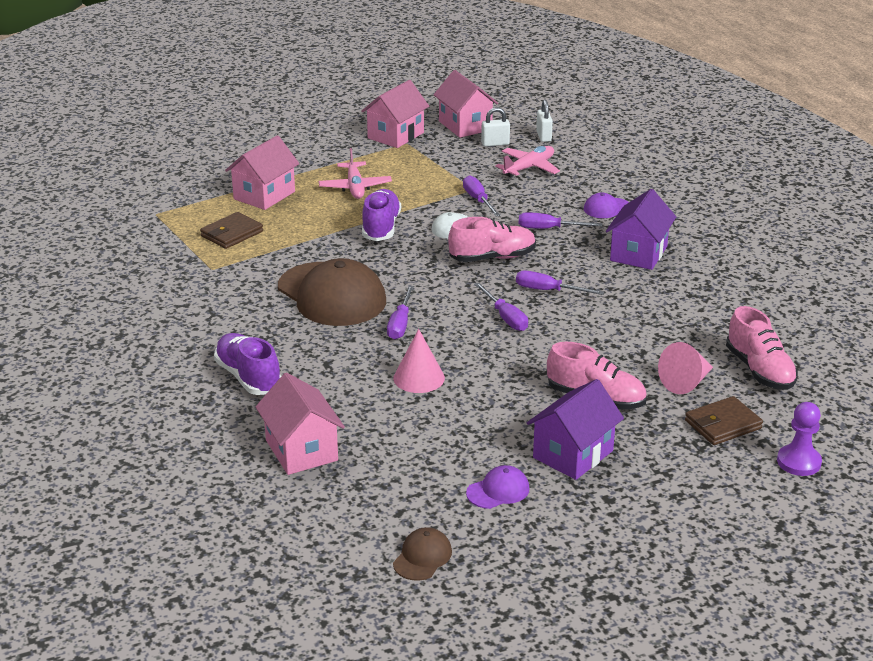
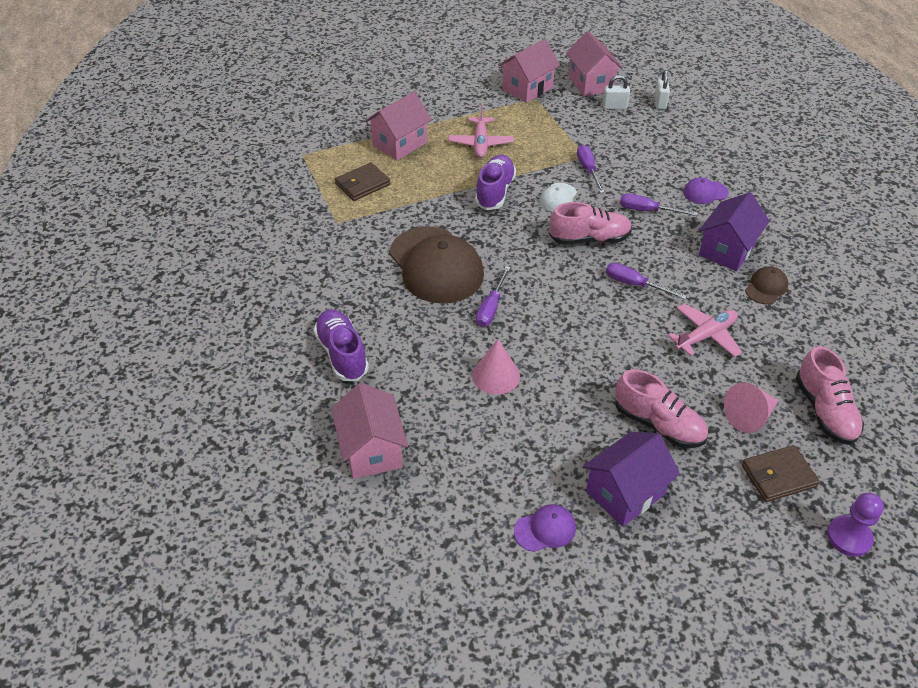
camera: 10 degrees right, 15 degrees up
(422, 557) = (457, 605): brown cap -> brown cap (766, 287)
(505, 317) = (589, 312): purple screwdriver -> none
(529, 168) = (640, 137): pink plane -> pink plane (705, 336)

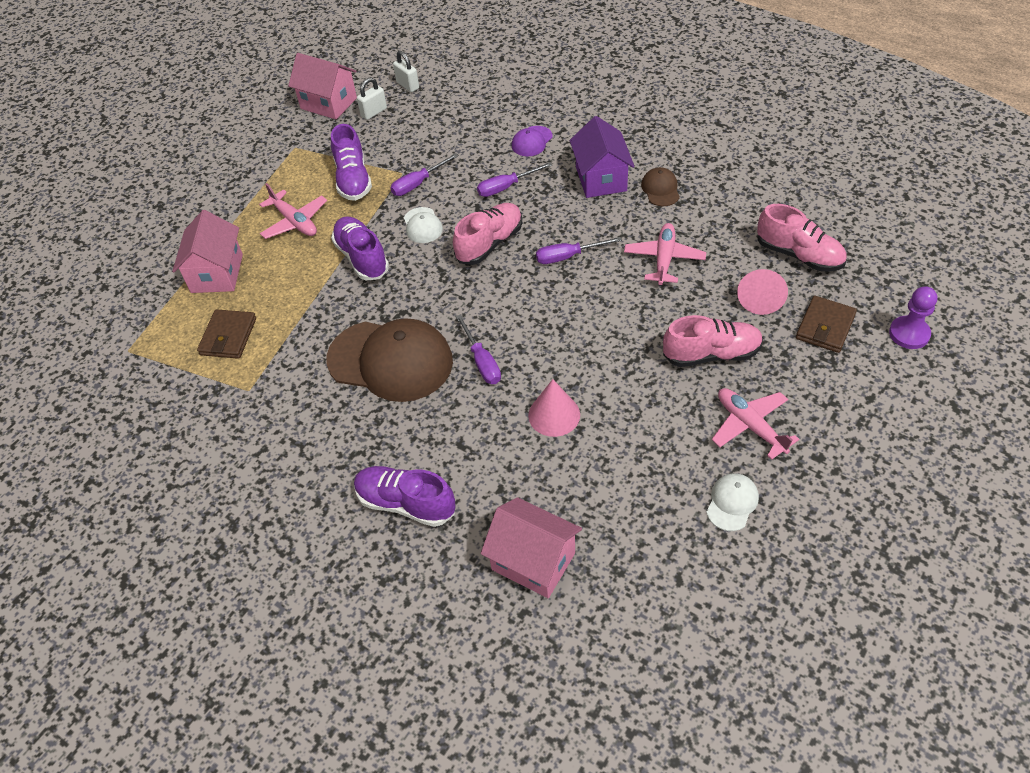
camera: 40 degrees left, 5 degrees up
(527, 88) = (276, 143): pink house -> none
(545, 529) = (732, 503): purple cap -> white cap
(548, 140) = (353, 179): none -> purple shoe
(588, 170) = (418, 184): purple screwdriver -> purple screwdriver turned 75 degrees counterclockwise
(625, 493) = (750, 426): purple house -> pink plane

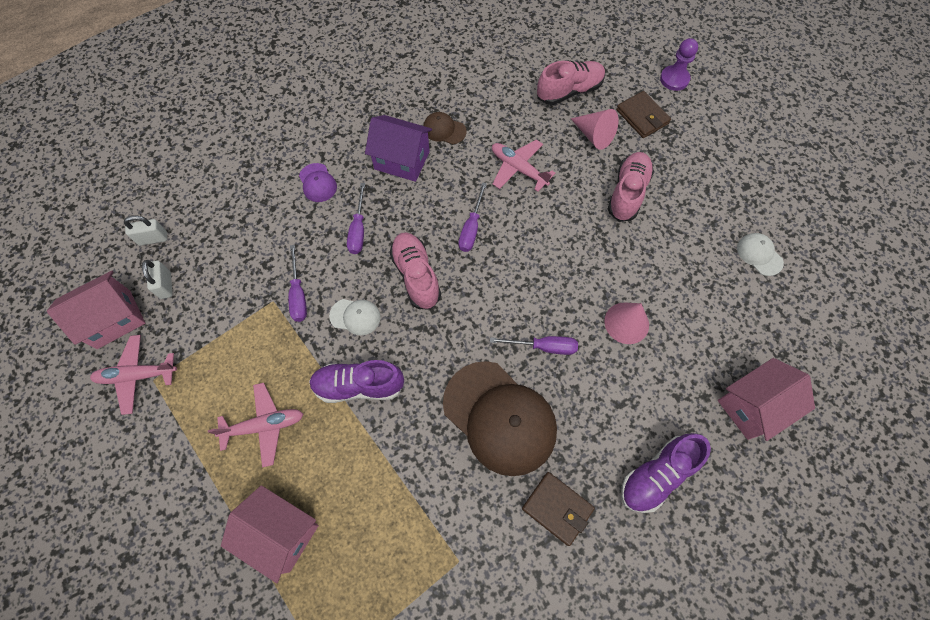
camera: 65 degrees left, 15 degrees up
(228, 336) = (377, 555): brown wallet -> brown wallet (557, 508)
(353, 179) = (247, 346): purple shoe -> none
(390, 361) = (499, 418): brown cap -> brown cap turned 90 degrees clockwise
(750, 426) = (702, 207): pink plane -> pink plane (137, 376)

